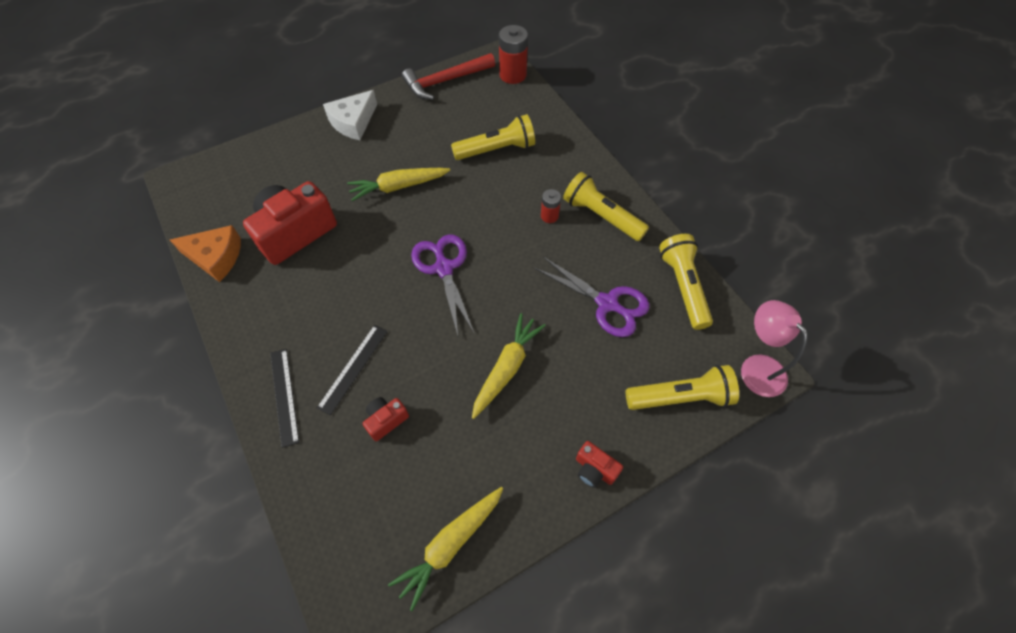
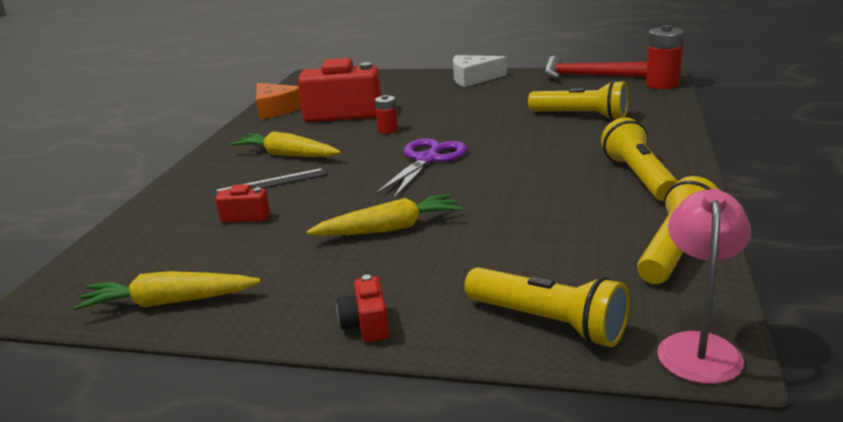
camera: 45 degrees right, 35 degrees down
(284, 396) = (205, 178): black ruler -> none
(398, 187) = (458, 113): yellow carrot -> yellow carrot (287, 155)
(549, 216) = (578, 162): red battery -> red battery (387, 130)
(607, 304) = (558, 229): purple scissors -> none

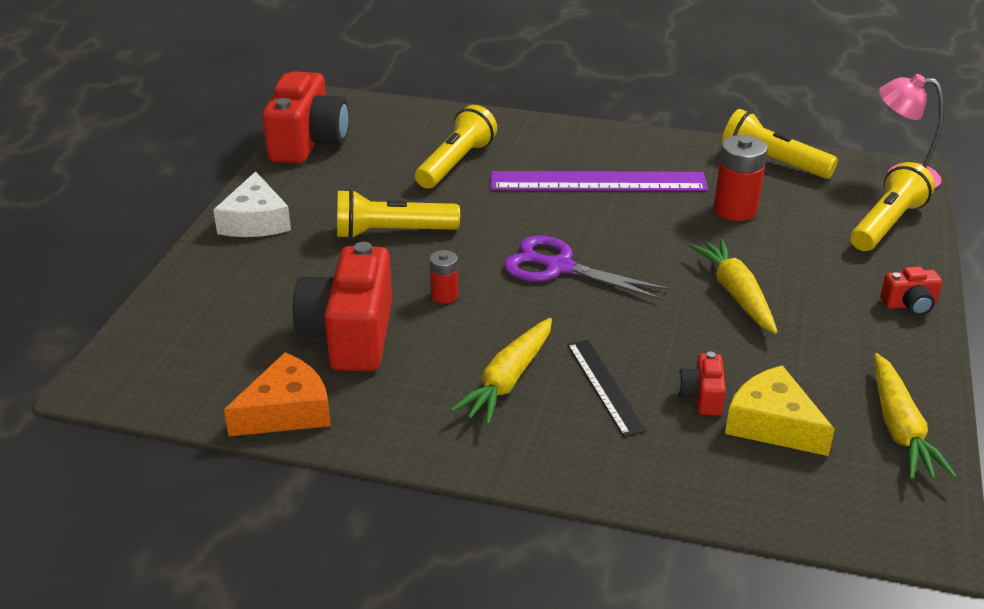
camera: 90 degrees left, 10 degrees up
(202, 243) = (772, 424): none -> yellow cheese
(577, 165) = (598, 181): none -> purple ruler
(587, 76) = (308, 143): red hammer -> red camera
(638, 177) = (633, 156): yellow flashlight -> yellow flashlight (392, 232)
(662, 84) = (374, 106): red battery -> red battery (735, 210)

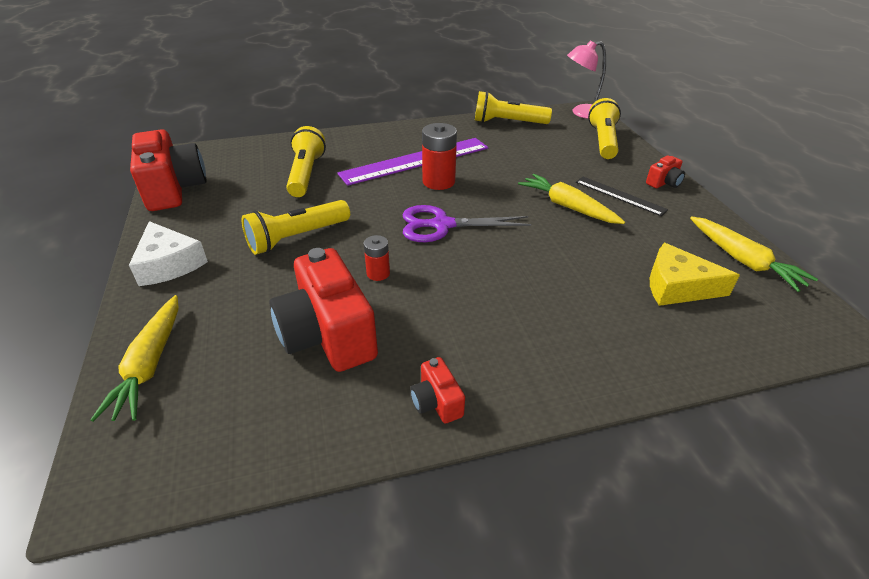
camera: 30 degrees left, 5 degrees up
(287, 411) = (324, 431): orange cheese -> none
(508, 380) = (484, 324): yellow carrot -> yellow carrot (150, 364)
(605, 386) = (553, 301): black ruler -> black ruler (620, 195)
(702, 397) = (619, 284): red camera -> red camera (436, 402)
(735, 210) = (515, 155): red battery -> red battery (438, 181)

